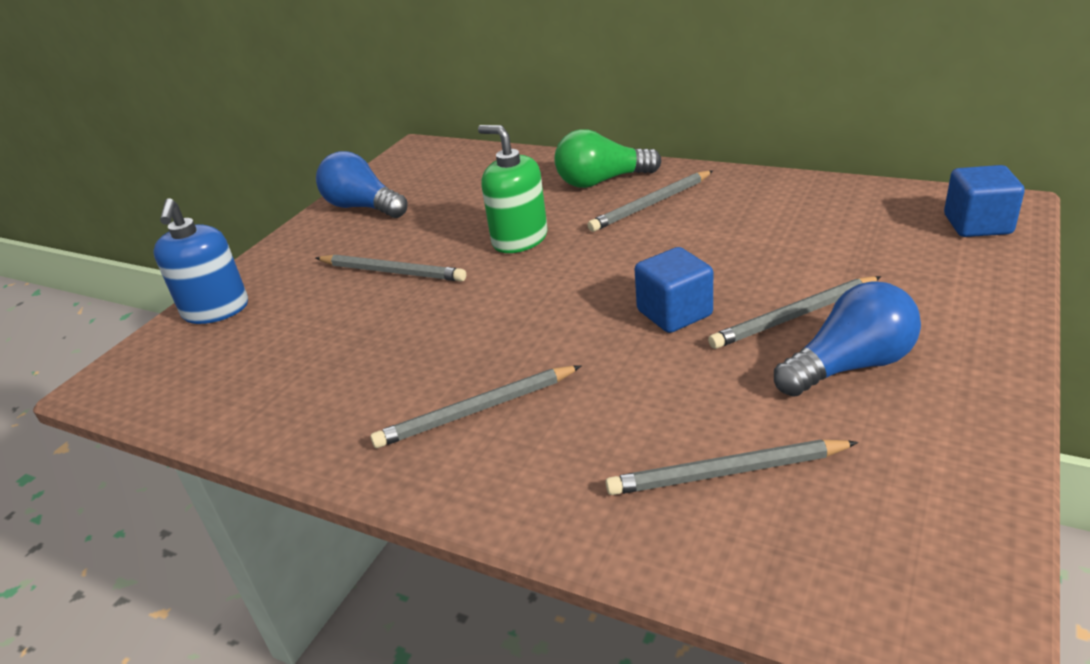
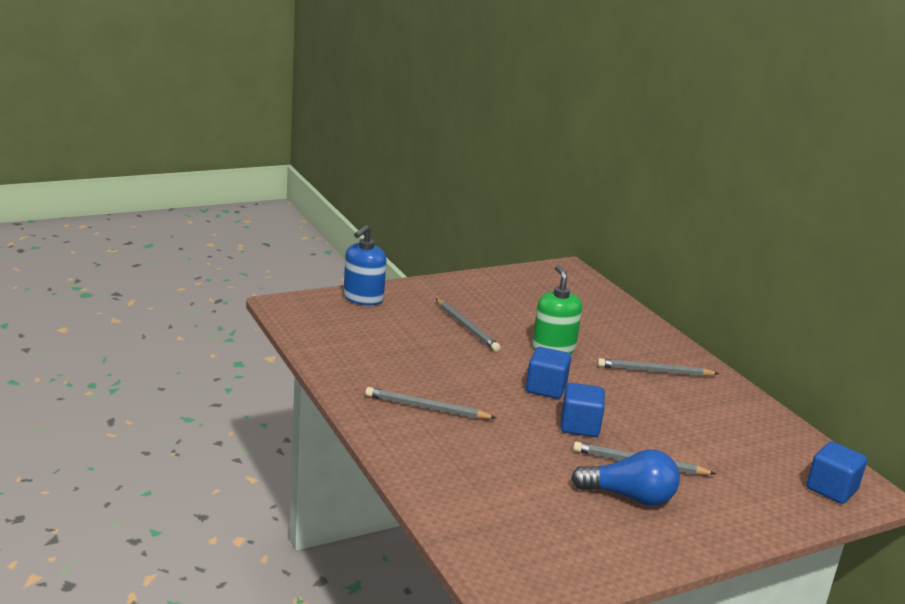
camera: 30 degrees right, 10 degrees down
(363, 207) = (494, 286): blue light bulb -> none
(576, 291) = (546, 388): none -> blue cube
(602, 181) = (646, 344): green light bulb -> none
(727, 472) = (502, 494): grey pencil -> none

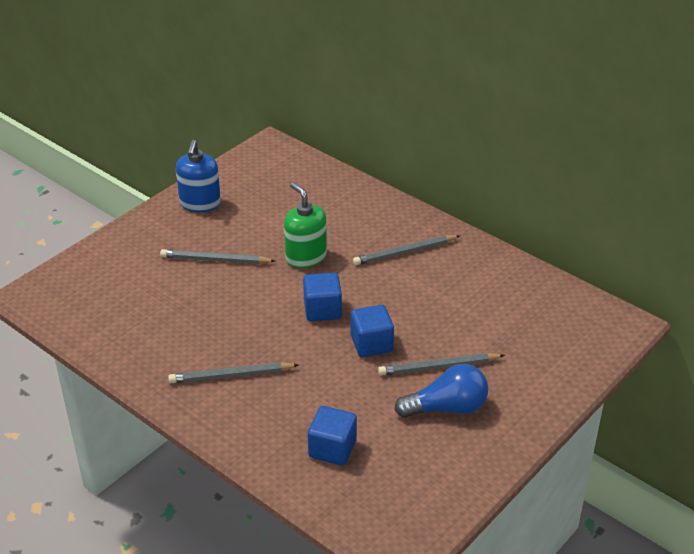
camera: 20 degrees left, 15 degrees up
(363, 298) = (99, 258): blue soap dispenser -> blue soap dispenser (200, 203)
(466, 327) = (215, 260): grey pencil -> grey pencil turned 150 degrees clockwise
(831, 489) = (596, 333): blue cube -> blue cube (332, 449)

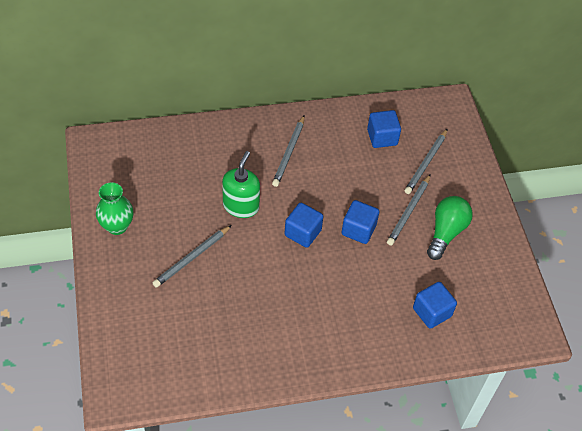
camera: 55 degrees left, 15 degrees up
(200, 203) = (117, 226): blue soap dispenser -> green vase
(231, 375) = (320, 323): grey pencil -> grey pencil (426, 163)
(306, 257) = (241, 206): green soap dispenser -> green soap dispenser turned 105 degrees clockwise
(446, 408) = (446, 232): blue light bulb -> green light bulb
(507, 300) = (382, 137): none -> blue cube

